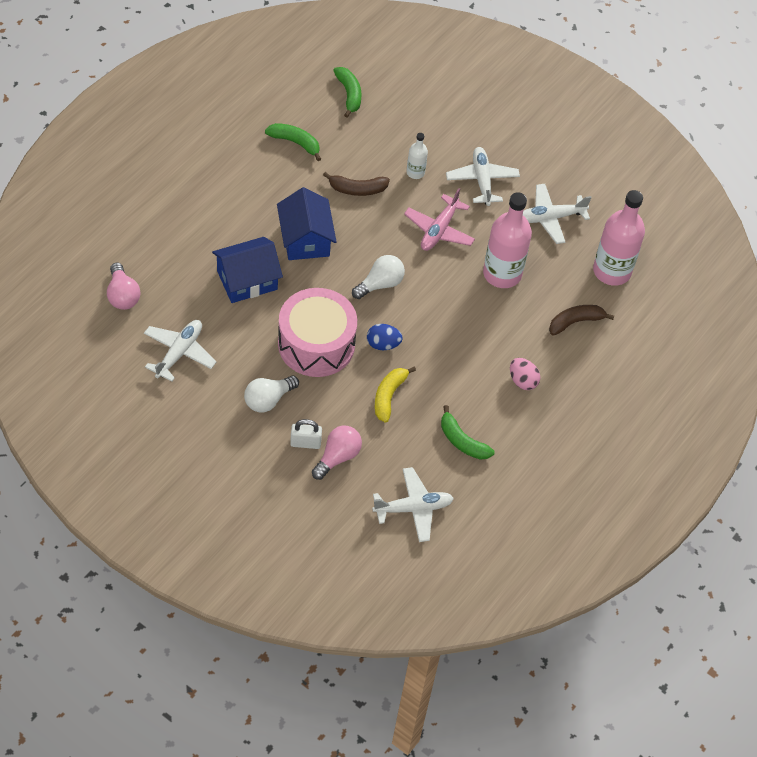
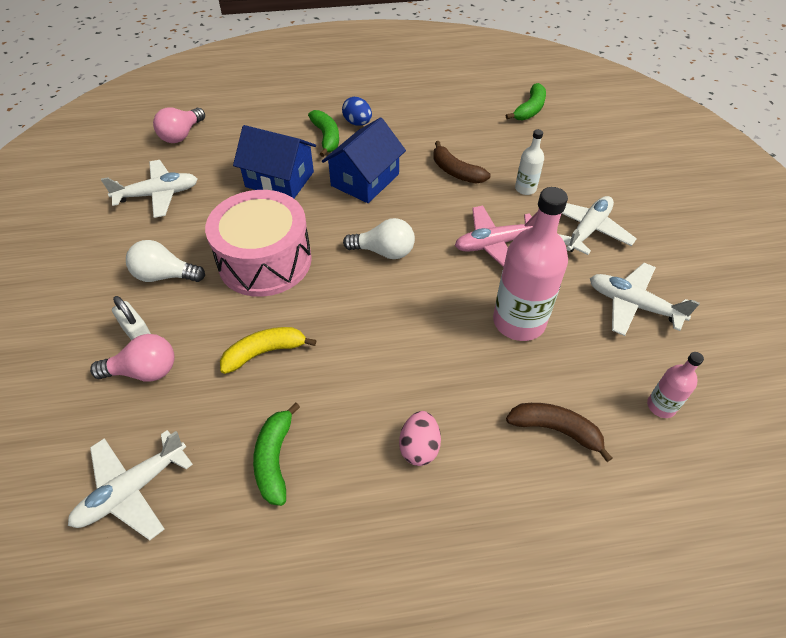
camera: 50 degrees right, 5 degrees down
(295, 143) = (444, 116): green banana -> green banana (326, 137)
(383, 344) = (321, 302): blue egg -> blue egg (357, 123)
(413, 508) = (133, 490): white plane -> white plane turned 105 degrees clockwise
(612, 271) = (661, 406): pink bottle -> pink bottle, size x0.49

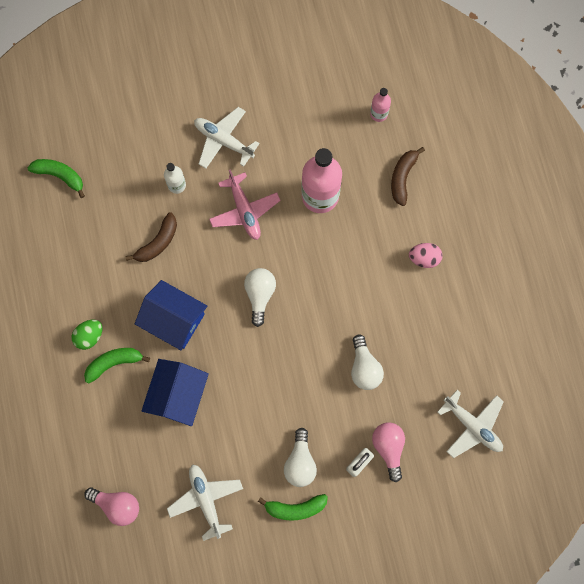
camera: 95 degrees left, 25 degrees up
(265, 261) = (277, 387): pink drum -> none
(265, 352) = (364, 368): yellow banana -> white light bulb
(275, 459) = (442, 344): green banana -> green banana (295, 508)
(357, 123) = (89, 336): blue egg -> green egg
(633, 305) = (297, 118): white plane -> none

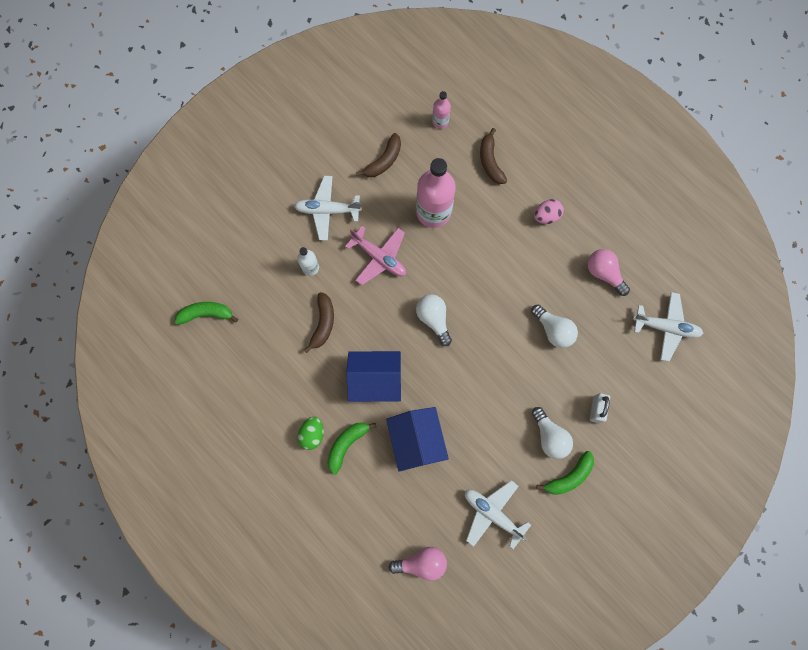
camera: 30 degrees left, 0 degrees up
(302, 122) = (383, 161): none -> brown banana
(388, 448) = (612, 383): pink light bulb -> pink light bulb (604, 273)

